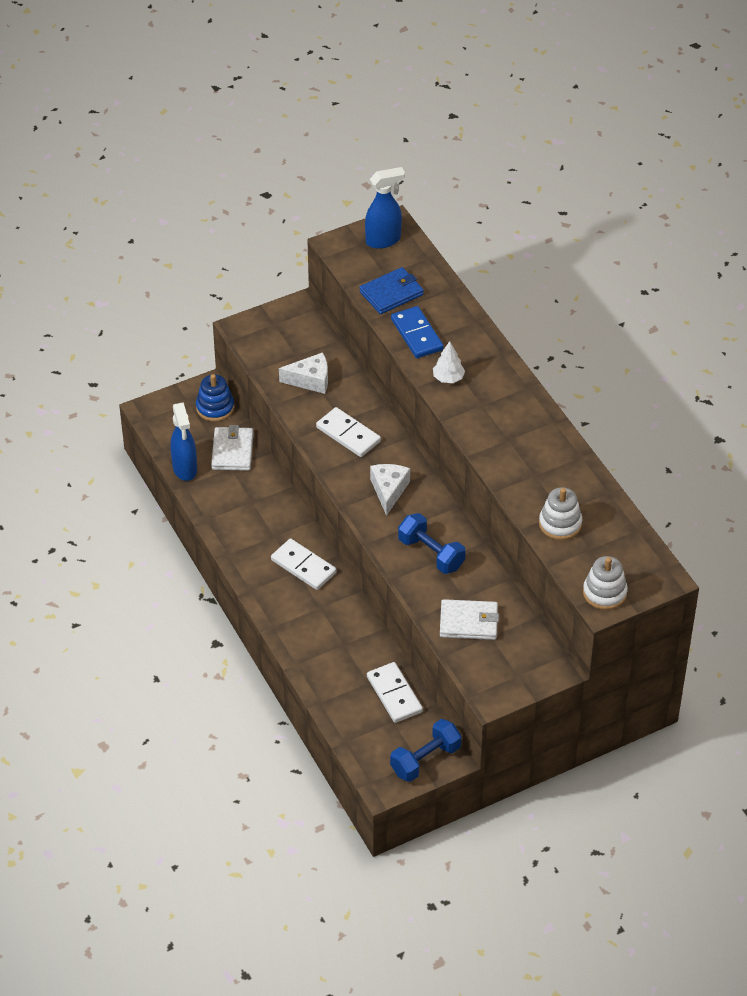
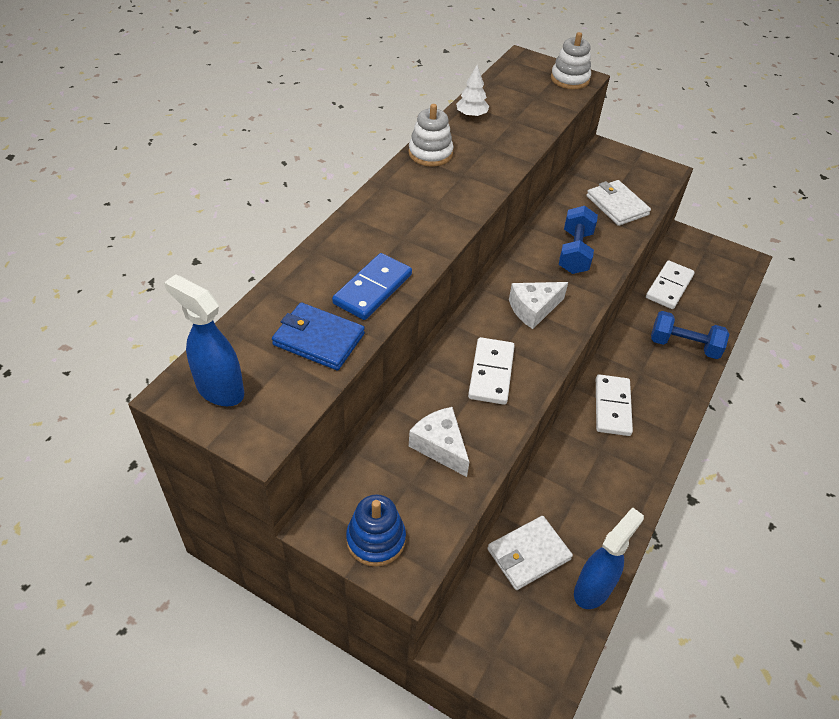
camera: 125 degrees left, 0 degrees up
(215, 407) = (479, 616): blue stacking toy -> blue stacking toy (376, 539)
(425, 760) = (700, 247): blue dumbbell -> blue dumbbell (684, 345)
(448, 378) = (418, 240): white tree -> white tree (471, 115)
(560, 524) = (527, 118): white stacking toy -> white stacking toy (430, 153)

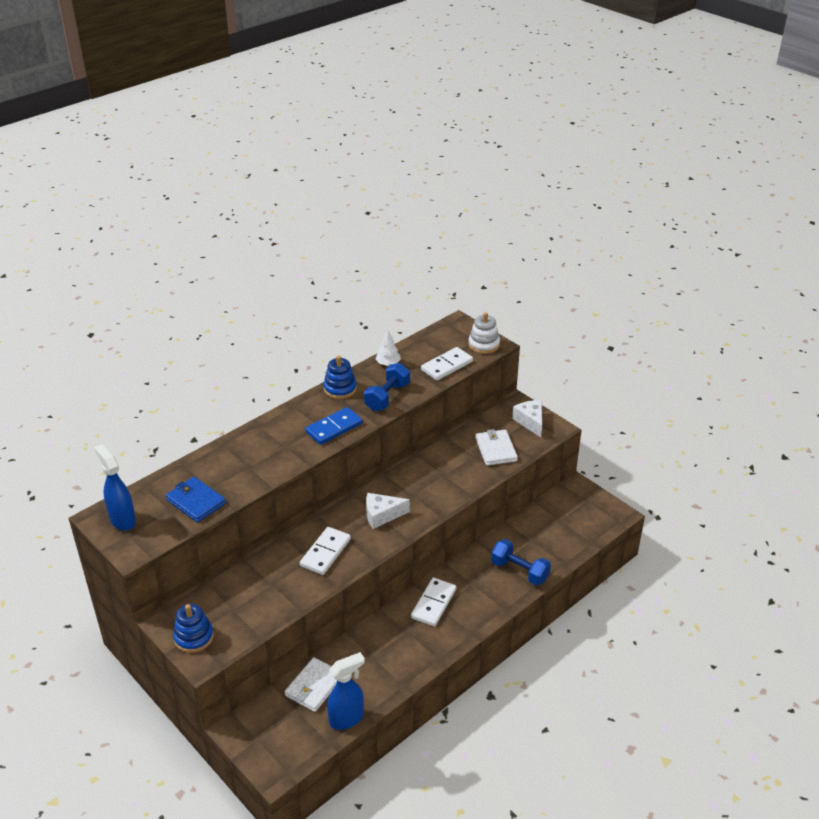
camera: 20 degrees right, 10 degrees down
(373, 289) = (247, 477): blue domino -> blue domino (334, 428)
(430, 153) = (340, 389): white stacking toy -> blue stacking toy
(440, 446) = (264, 592): white cheese -> white cheese (530, 422)
(528, 554) = (314, 686): white wallet -> white wallet turned 45 degrees counterclockwise
(574, 252) = (439, 480): blue dumbbell -> blue dumbbell (387, 397)
(669, 287) = (536, 524): white domino -> white domino (447, 366)

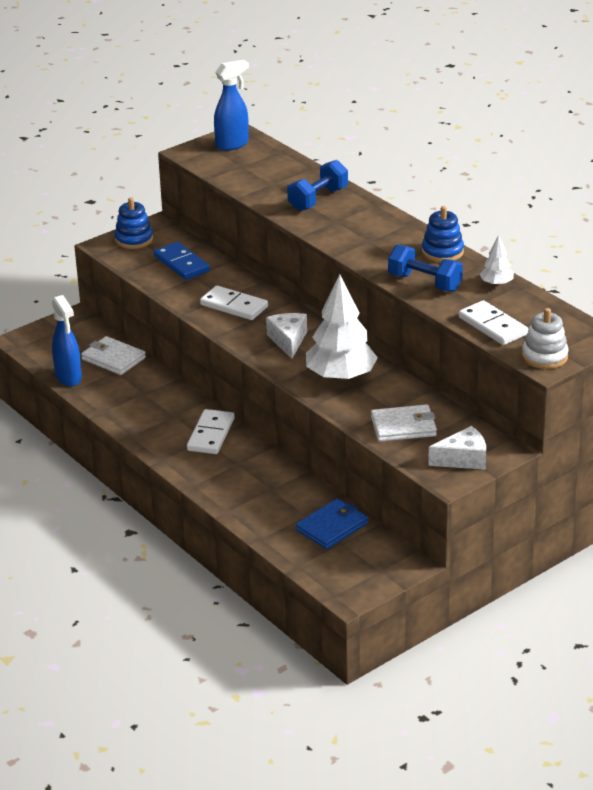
camera: 95 degrees right, 5 degrees down
(196, 501) = (252, 177): blue wallet -> blue wallet (332, 527)
(334, 428) = (365, 249): blue domino -> blue domino (181, 264)
(433, 483) = (341, 377): none -> white tree
(433, 603) = (211, 434): white domino -> white domino turned 75 degrees clockwise
(519, 571) = (253, 501): blue dumbbell -> blue dumbbell (318, 199)

